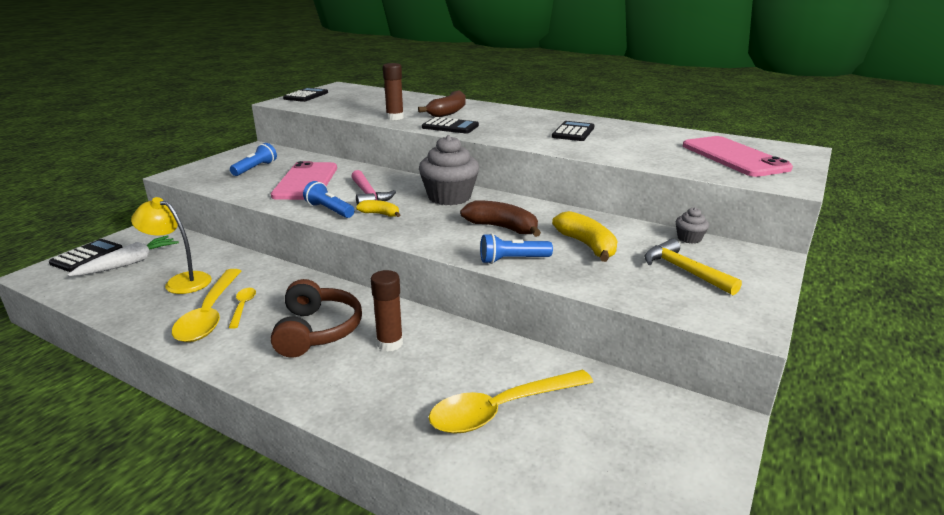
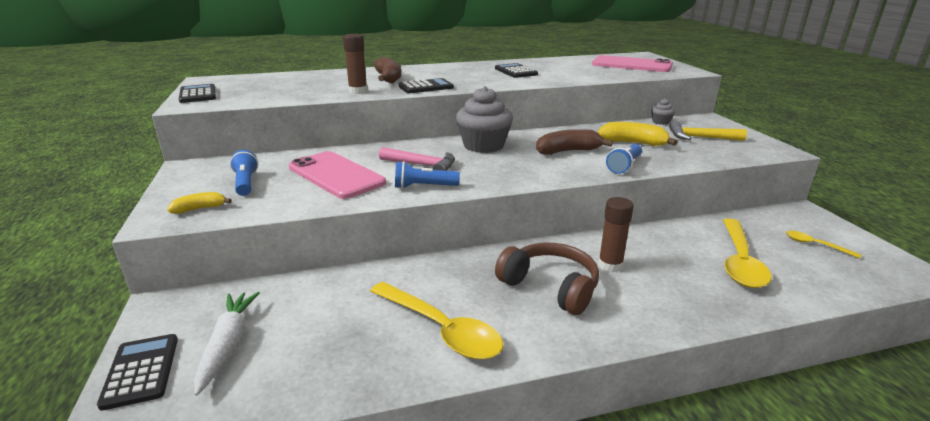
camera: 45 degrees left, 0 degrees up
(181, 281) = (339, 324): yellow lamp -> none
(243, 307) = (454, 307): yellow spoon -> yellow spoon (815, 245)
(380, 214) = (470, 174): yellow banana -> yellow banana (200, 209)

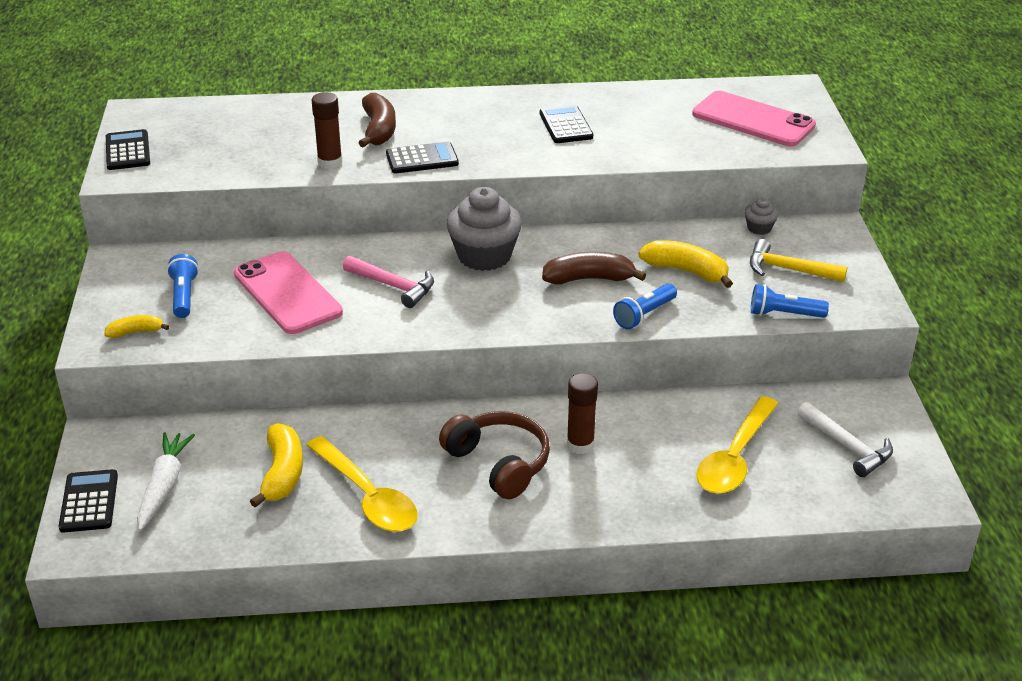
camera: 10 degrees right, 10 degrees up
(351, 318) = (282, 473): none -> yellow banana
(424, 187) = (384, 325): blue flashlight -> blue flashlight (784, 314)
(815, 245) = (847, 446): yellow spoon -> white hammer

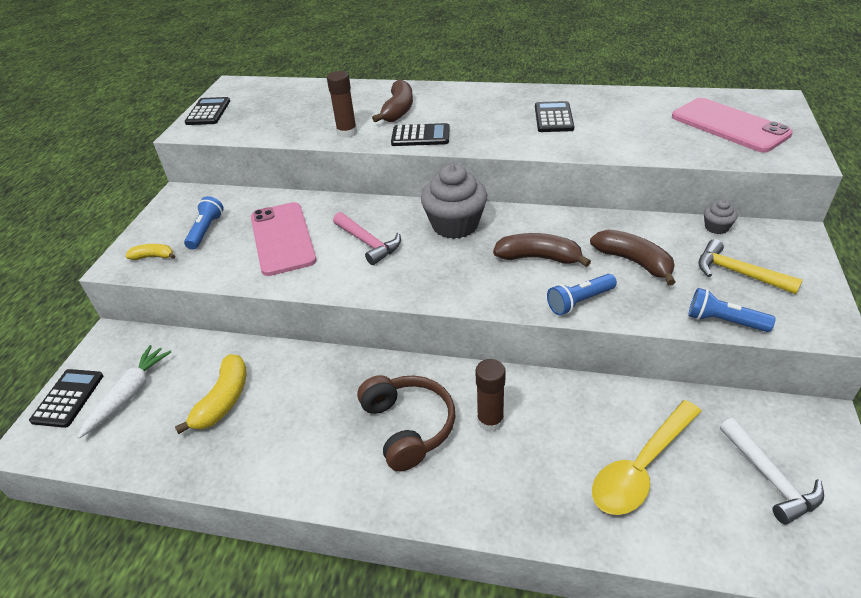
camera: 20 degrees right, 5 degrees up
(367, 496) = (280, 439): yellow spoon -> none
(686, 271) = (633, 262): yellow banana -> brown banana

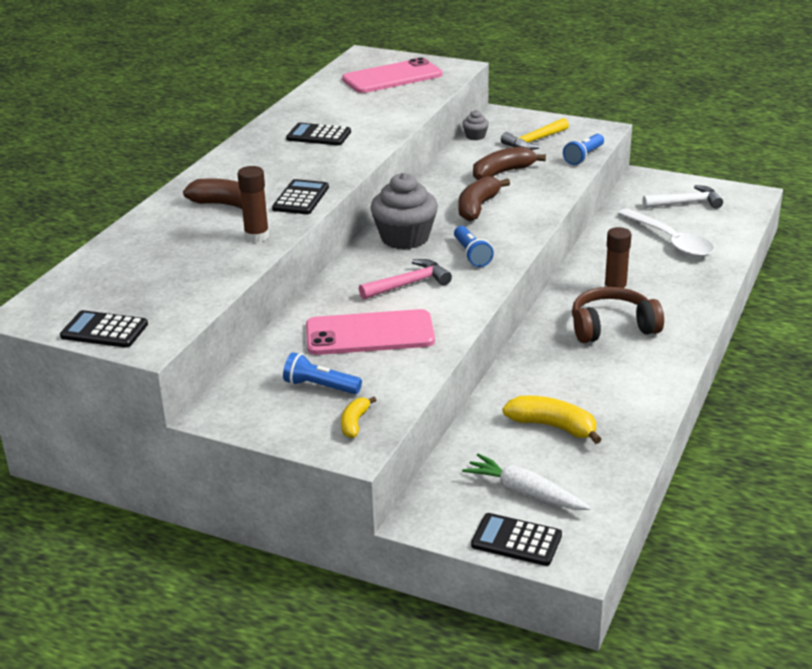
camera: 80 degrees left, 10 degrees down
(579, 302) = (542, 200): blue flashlight -> blue flashlight (471, 255)
(641, 467) = (670, 241): yellow spoon -> white spoon

